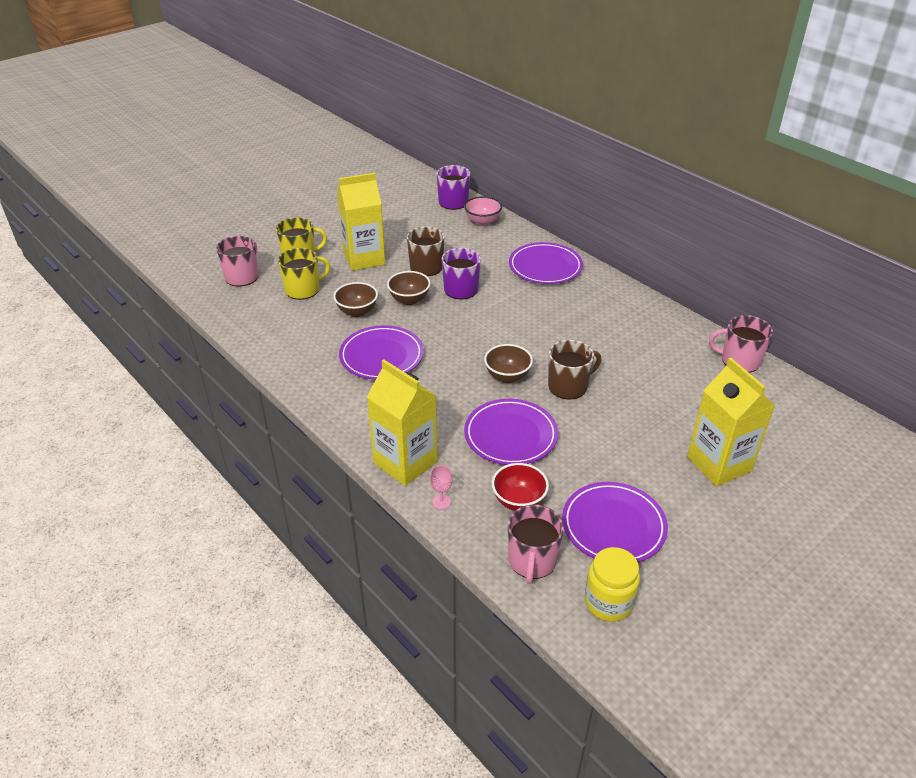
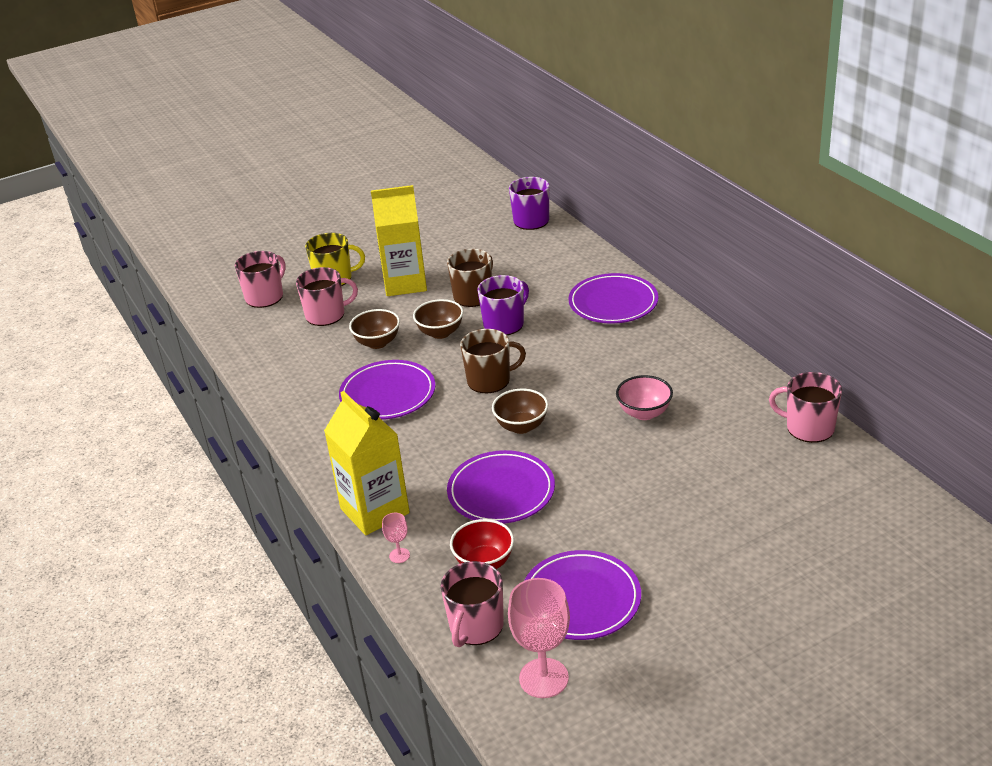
camera: 15 degrees right, 5 degrees down
(303, 289) = (326, 315): yellow mug -> pink mug
(482, 221) = (558, 245): pink bowl -> pink bowl (644, 413)
(568, 386) = (588, 442): brown mug -> brown mug (490, 380)
(608, 602) = (543, 678): yellow jar -> pink goblet
(719, 464) = (733, 544): yellow carton -> none

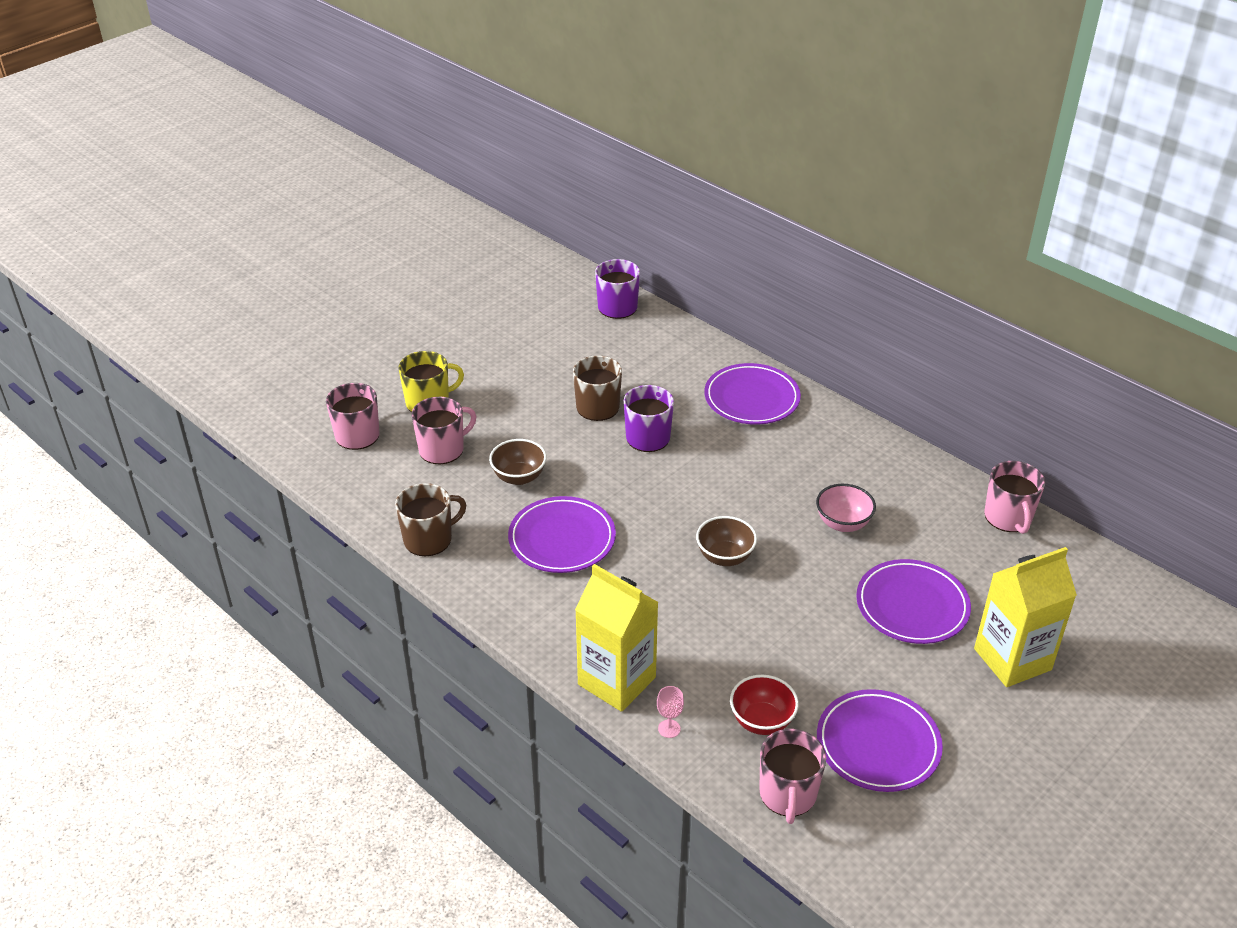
camera: 20 degrees left, 5 degrees up
(405, 283) = (514, 399): yellow carton -> yellow carton (1012, 659)
(440, 333) = (583, 456): brown bowl -> none
(490, 380) = (665, 507): brown mug -> brown mug (429, 539)
(501, 491) = (740, 636): purple plate -> purple plate (912, 606)
(543, 678) = (882, 838): pink goblet -> none
(808, 428) = (1008, 517): pink mug -> pink mug turned 105 degrees counterclockwise

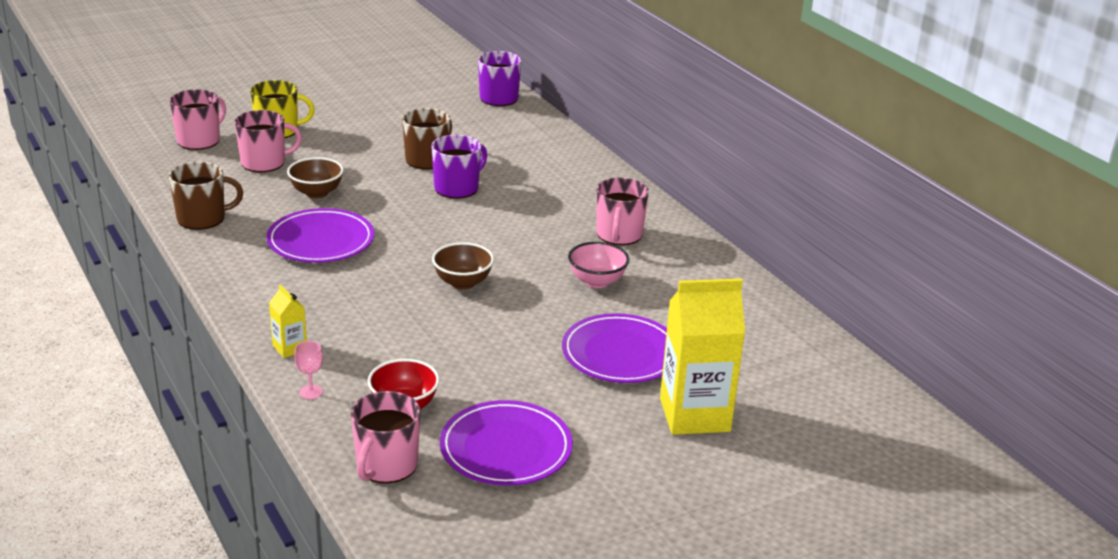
camera: 15 degrees right, 10 degrees down
(617, 681) = (290, 348): yellow carton -> yellow carton, size x0.45
(751, 398) = (576, 179): purple plate -> none
(1008, 517) = (770, 309): pink mug -> pink mug (619, 235)

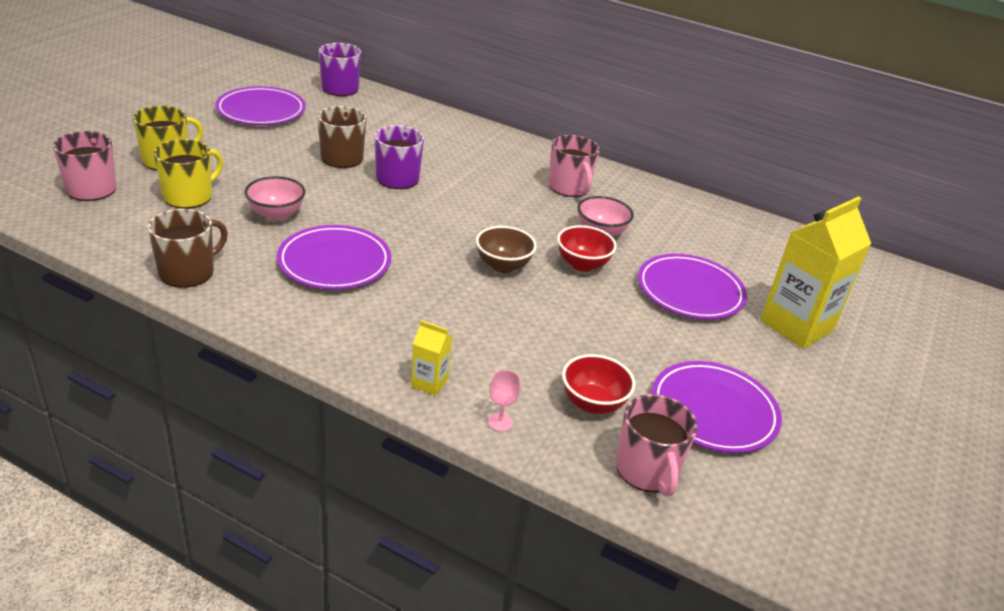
camera: 35 degrees left, 5 degrees up
(264, 163) = (189, 196): pink mug -> yellow mug
(316, 193) = (276, 215): brown bowl -> pink bowl
(402, 105) = (261, 111): none -> purple plate
(540, 302) = (582, 264): none -> red bowl

